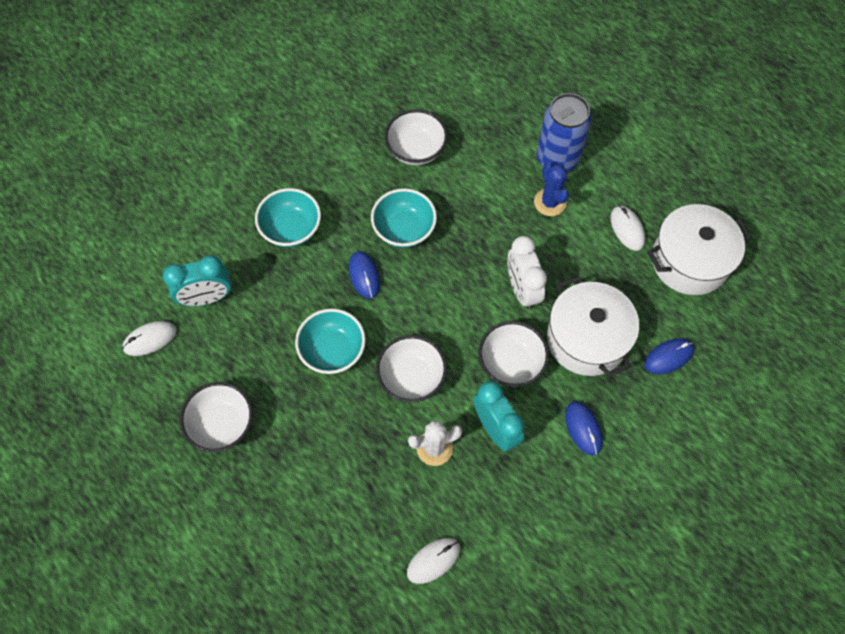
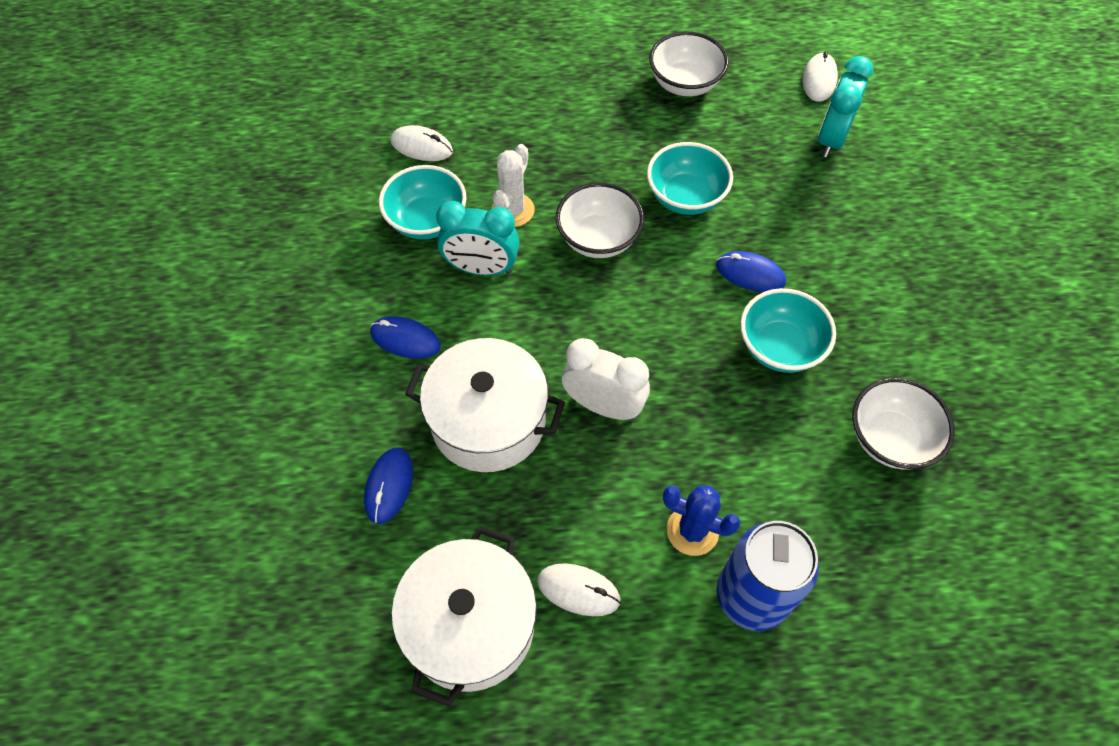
camera: 130 degrees right, 5 degrees down
(291, 229) = (863, 247): turquoise bowl -> turquoise bowl (427, 221)
(433, 560) = (421, 146): white mouse -> white mouse turned 75 degrees counterclockwise
(511, 363) = (531, 330): white bowl -> none

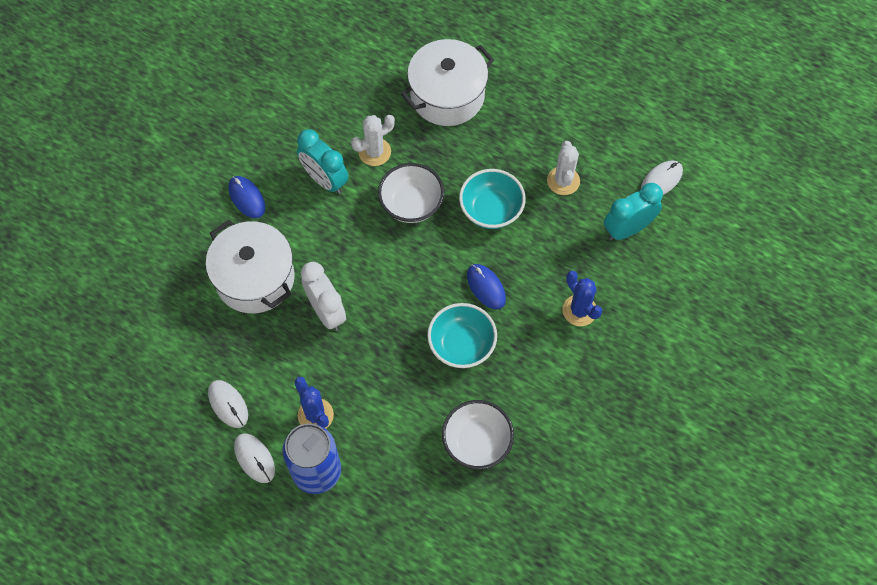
camera: 35 degrees right, 5 degrees up
(389, 486) = (174, 280): blue mouse -> none
(421, 146) = (353, 72): white mouse -> white mouse (254, 458)
(427, 221) = (317, 127): turquoise bowl -> none
(470, 625) = (159, 384): white pot -> white pot (447, 95)
(684, 83) = (563, 127): white bowl -> none
(730, 131) = (563, 181): none -> white cactus
(861, 240) = (579, 310): none -> blue cactus

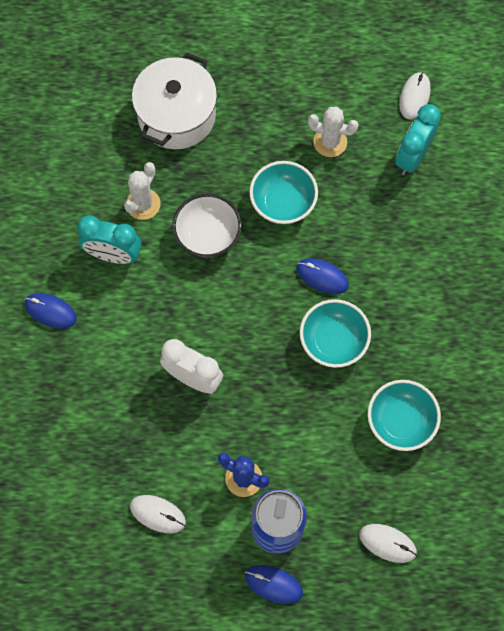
camera: 30 degrees left, 5 degrees up
(254, 458) = (213, 549): white mouse -> white mouse (387, 543)
(255, 278) = (107, 383): white pot -> none
(285, 515) = (273, 584): none -> blue mouse
(477, 442) = (400, 421): white bowl -> turquoise bowl
(563, 181) = (330, 142): white cactus -> white cactus turned 45 degrees counterclockwise
(579, 310) = (416, 253): blue cactus -> none

